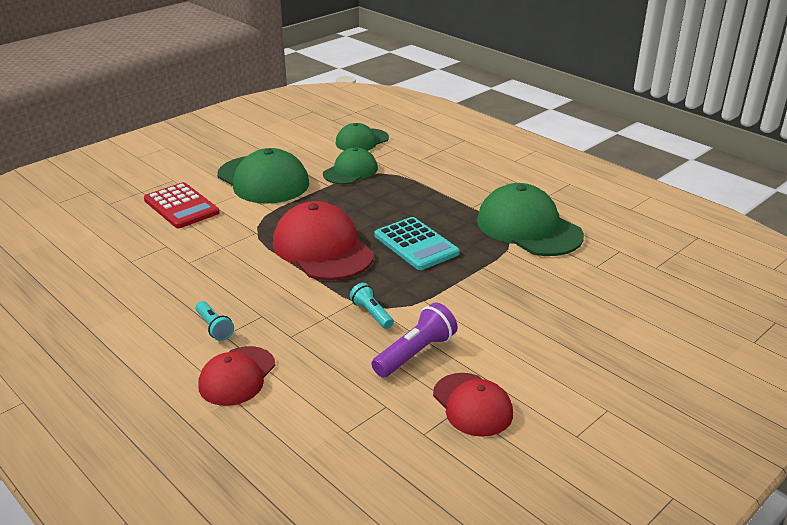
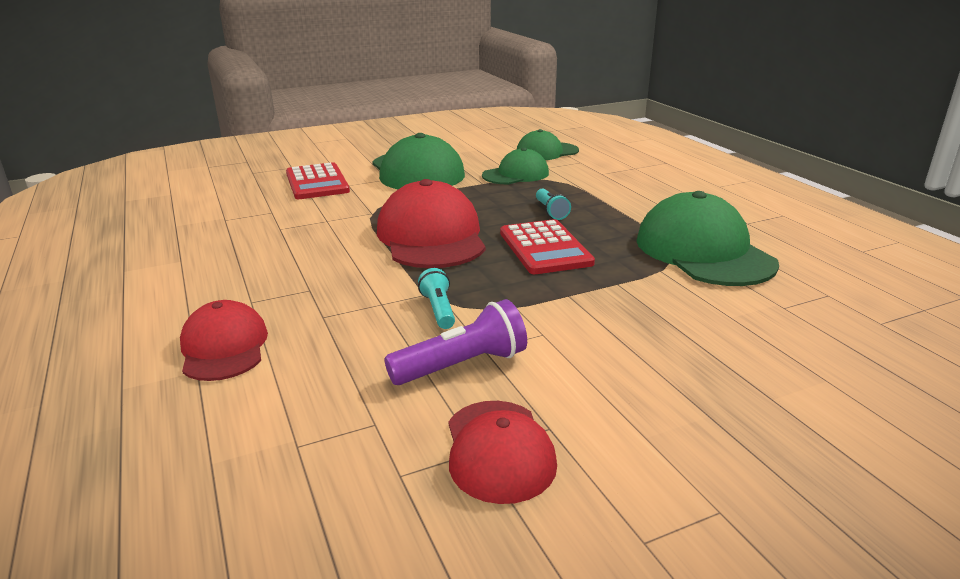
camera: 20 degrees right, 5 degrees down
(214, 327) = (247, 292): turquoise flashlight -> turquoise flashlight (551, 211)
(237, 376) = (224, 347): red cap -> red cap turned 120 degrees clockwise
(416, 244) = (545, 248): turquoise calculator -> red calculator

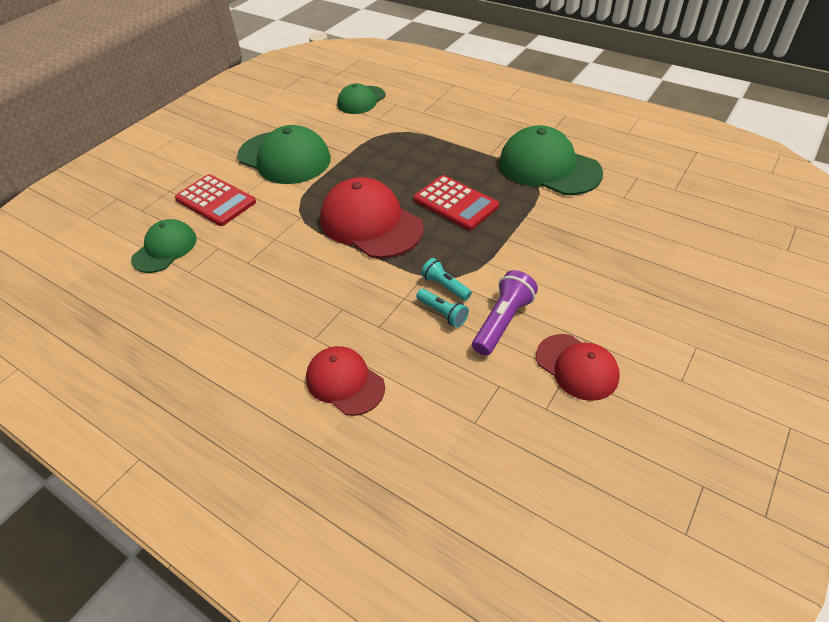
camera: 30 degrees left, 20 degrees up
(516, 174) = (364, 134): green cap -> green cap (165, 249)
(551, 211) = (426, 166): turquoise flashlight -> turquoise flashlight (442, 313)

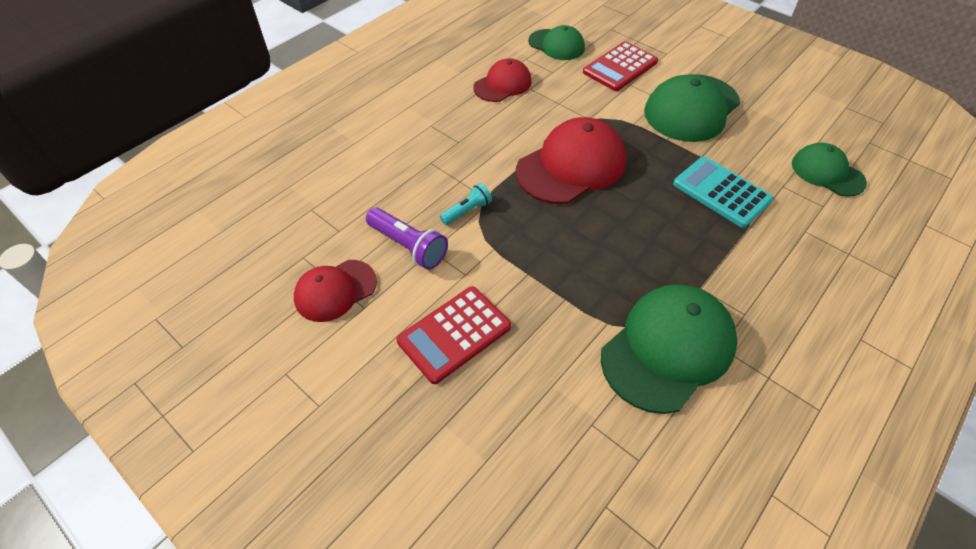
camera: 95 degrees right, 5 degrees up
(345, 382) = (380, 140): red cap -> red cap (502, 84)
(390, 144) = (721, 192): none -> turquoise calculator
(442, 313) = (433, 205): turquoise flashlight -> none
(455, 203) = (598, 237): red calculator -> red calculator (454, 334)

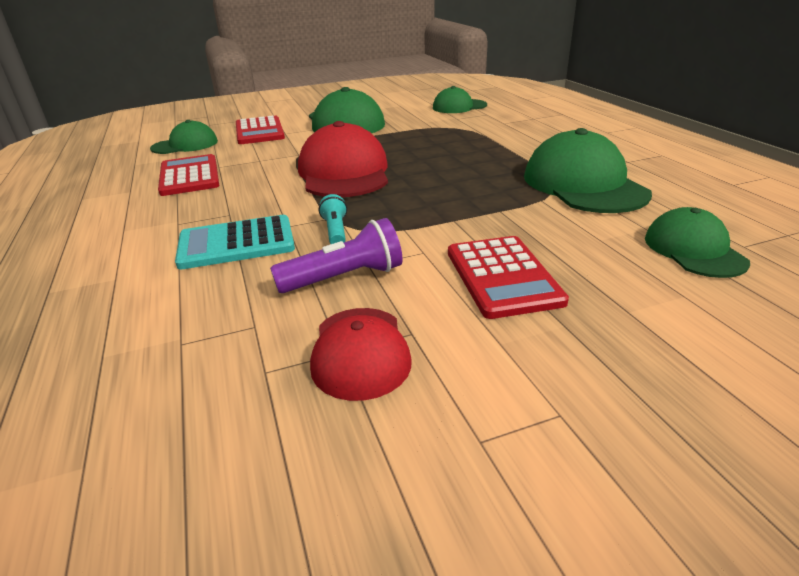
camera: 60 degrees left, 20 degrees down
(502, 84) = (189, 176): red cap -> red calculator
(572, 462) = (694, 250): none -> green cap
(721, 192) = (442, 134): turquoise calculator -> turquoise calculator (236, 243)

